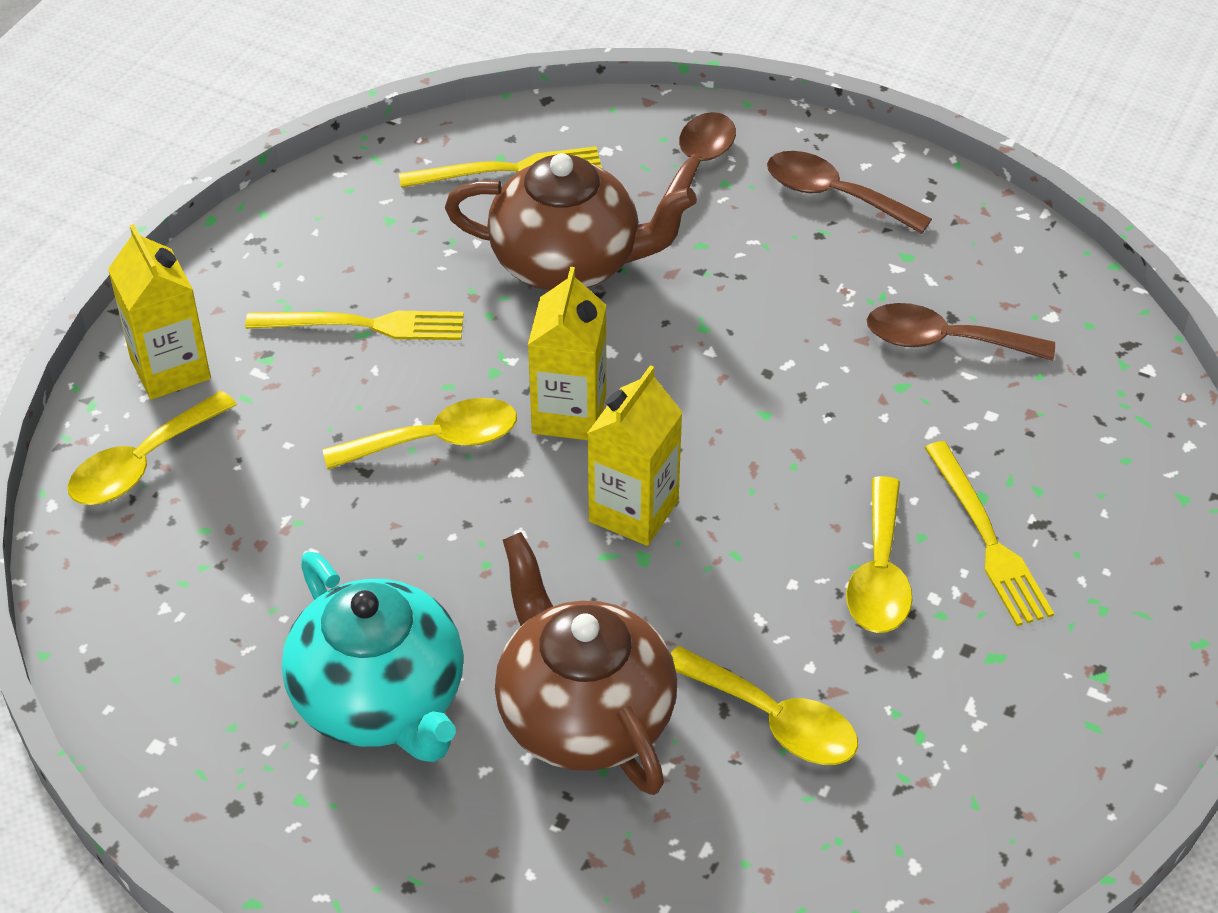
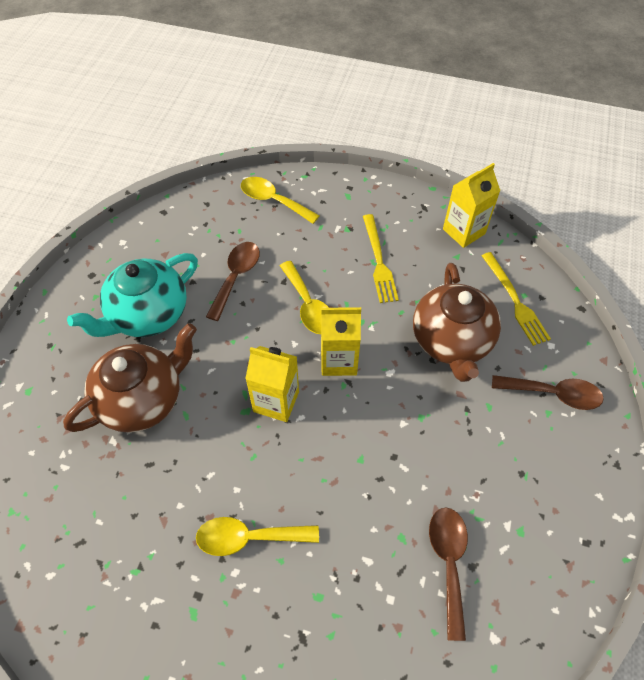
camera: 80 degrees right, 10 degrees up
(170, 369) = (331, 196): yellow carton -> yellow carton (464, 231)
(774, 720) = (143, 490): yellow spoon -> none
(834, 195) = (561, 478): brown spoon -> brown spoon (236, 277)
(987, 539) = (284, 603): yellow fork -> none

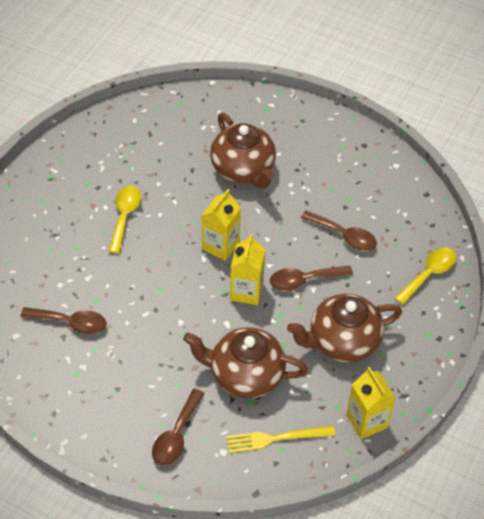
camera: 100 degrees right, 5 degrees down
(148, 315) = (317, 177): turquoise teapot -> none
(308, 306) = (304, 280): yellow spoon -> brown spoon
(378, 261) = (342, 341): yellow fork -> brown teapot

